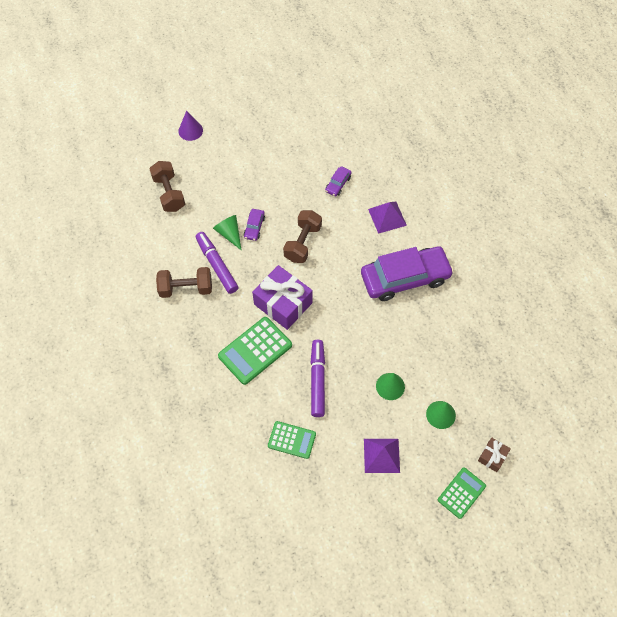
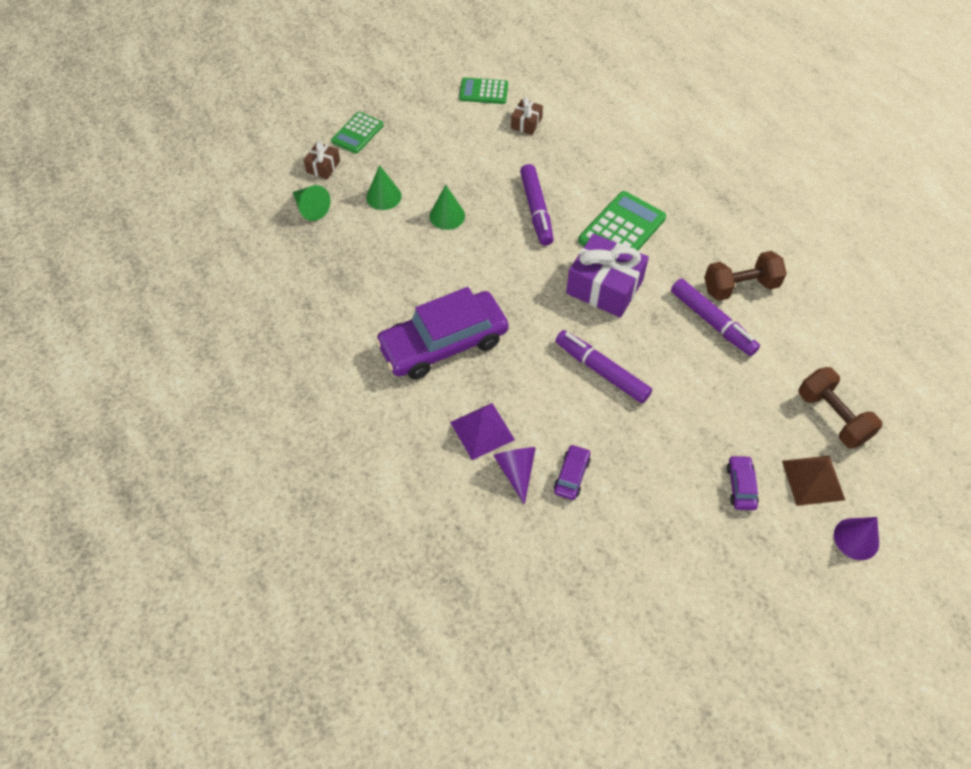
camera: 170 degrees right, 5 degrees down
(199, 161) = (813, 480): none -> brown pyramid
(229, 234) = (713, 368): green cone -> green cone (310, 208)
(254, 227) = (680, 384): purple car -> purple car (741, 486)
(292, 440) = (550, 152): green calculator -> green calculator (483, 91)
(302, 243) = (601, 371): brown dumbbell -> purple marker
(305, 479) = (526, 123): none -> brown gift
(370, 191) = (516, 471): none -> purple cone
(381, 455) = (448, 152): purple pyramid -> none

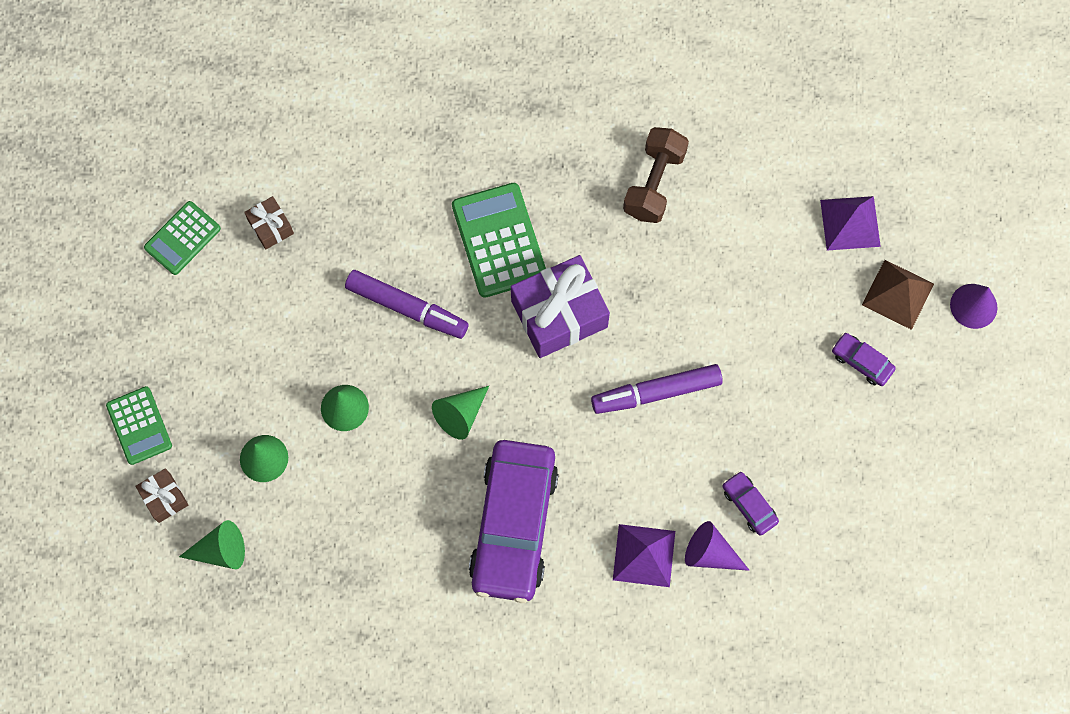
camera: 55 degrees left, 15 degrees up
(492, 274) = (461, 414): none -> green cone
(712, 322) = (675, 244): purple marker -> none
(832, 417) = (850, 223): brown dumbbell -> purple pyramid

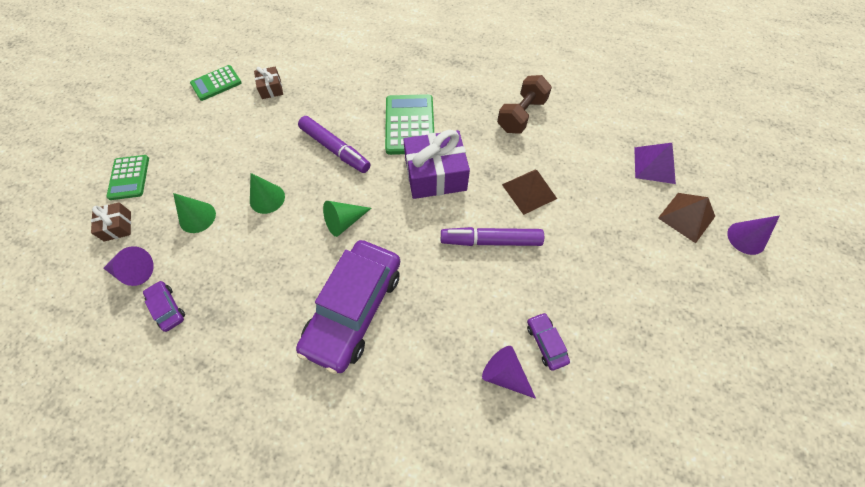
camera: 15 degrees right, 10 degrees down
(220, 550) = (134, 271): green cone -> purple cone
(644, 555) = (449, 361): purple pyramid -> none
(690, 307) = (529, 191): none -> brown pyramid
(861, 362) = (653, 256): purple car -> purple car (167, 308)

